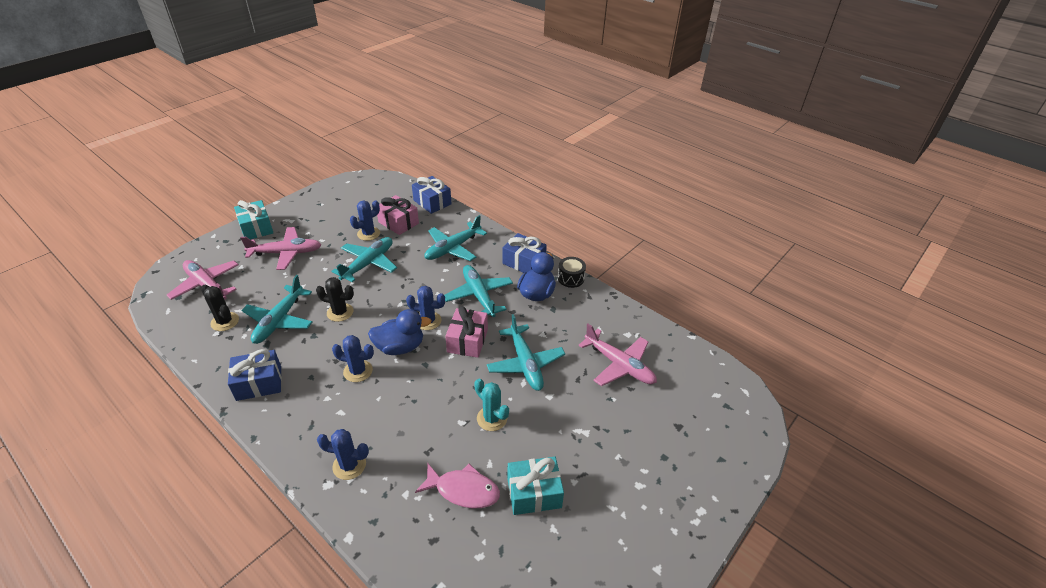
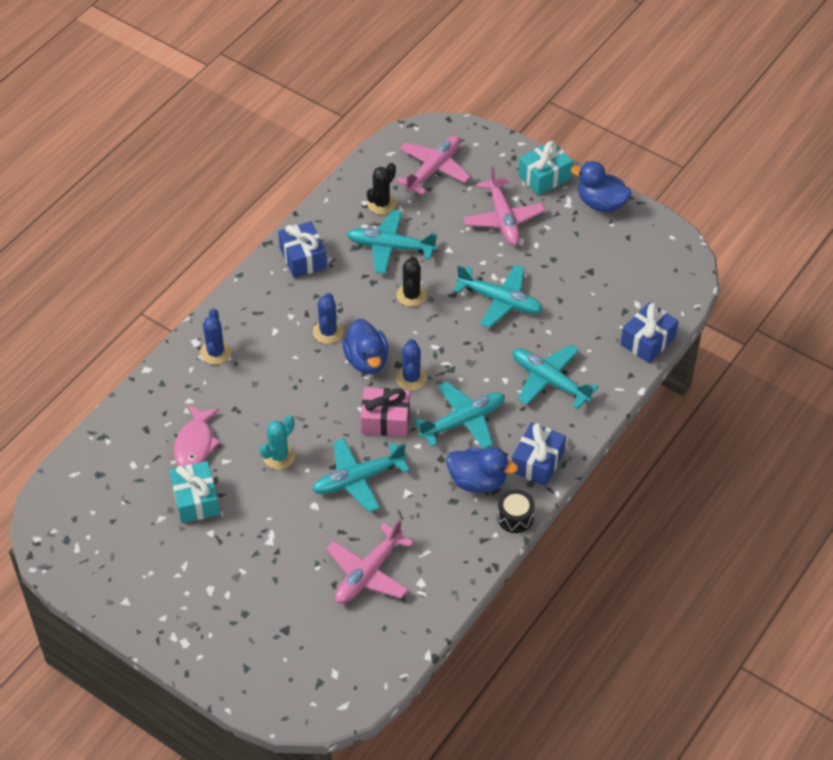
camera: 85 degrees right, 10 degrees up
(299, 206) = (601, 203): none -> blue duck
(368, 234) = (559, 287): blue cactus -> none
(398, 223) = (590, 313): pink gift -> none

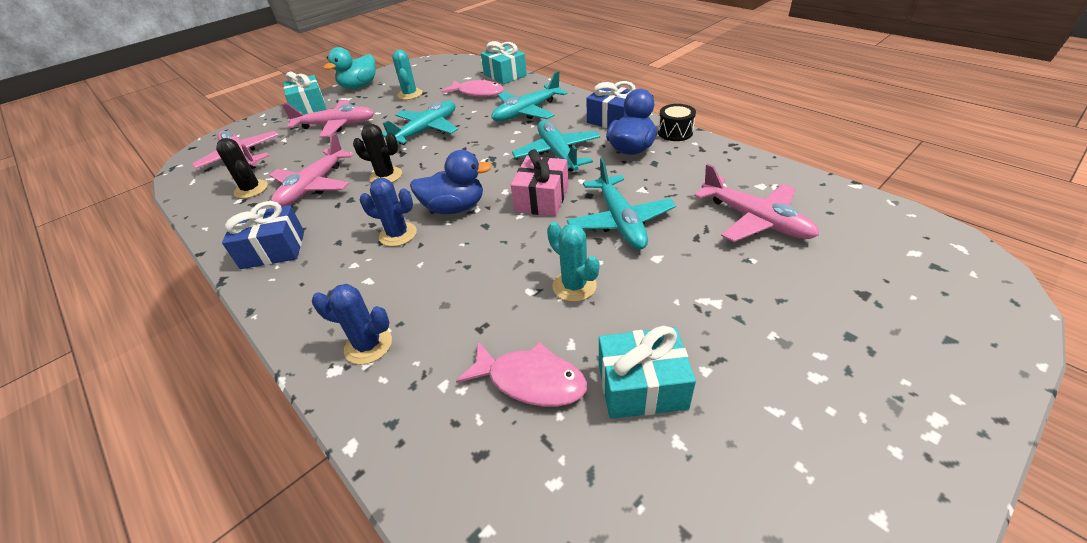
camera: 75 degrees left, 10 degrees down
(390, 247) = (314, 186): turquoise plane -> pink plane
(411, 378) = (492, 180): blue cactus -> none
(584, 260) = (410, 94): none -> turquoise cactus
(594, 324) = (478, 93): none -> pink fish
(601, 203) = (359, 86): blue duck -> turquoise duck
(647, 341) = (505, 75): blue gift -> turquoise gift

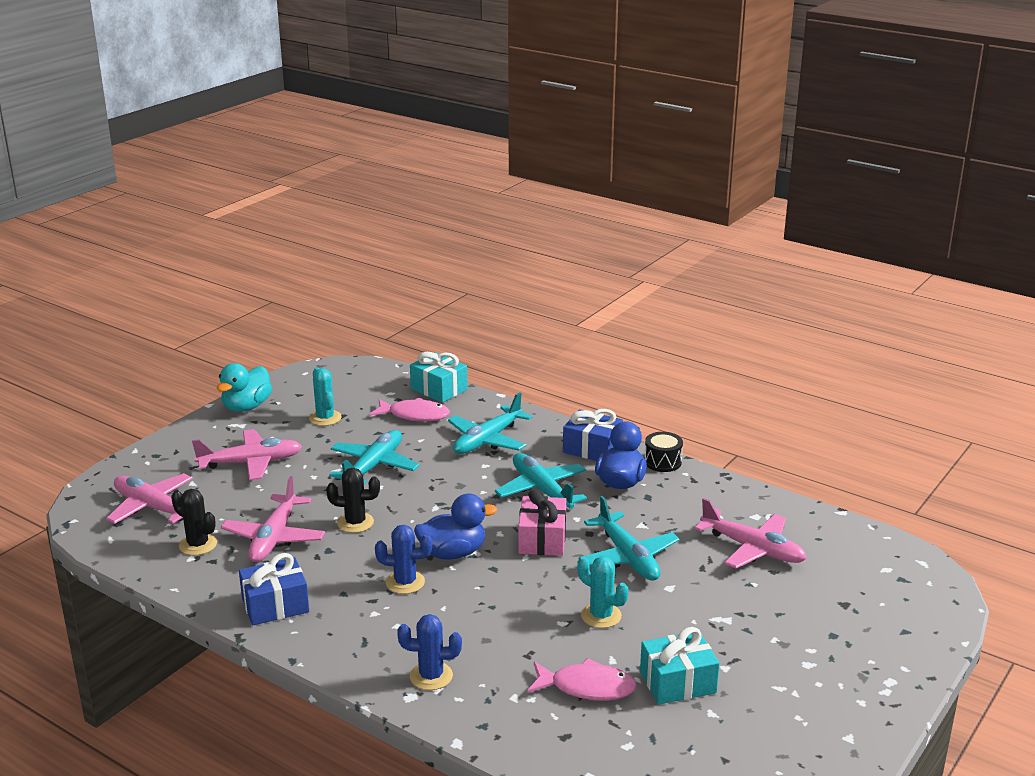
camera: 15 degrees left, 15 degrees down
(309, 106) = (194, 437): turquoise gift -> none

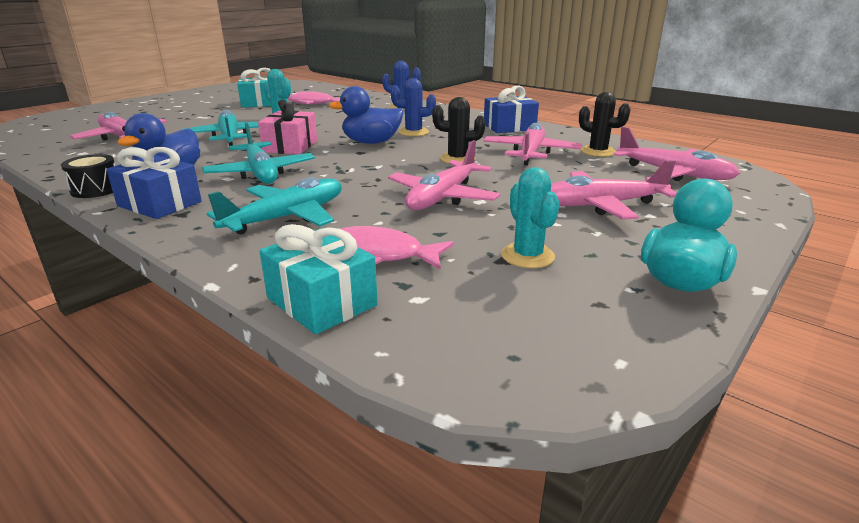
camera: 175 degrees left, 0 degrees up
(373, 466) = (443, 197): turquoise plane -> pink plane

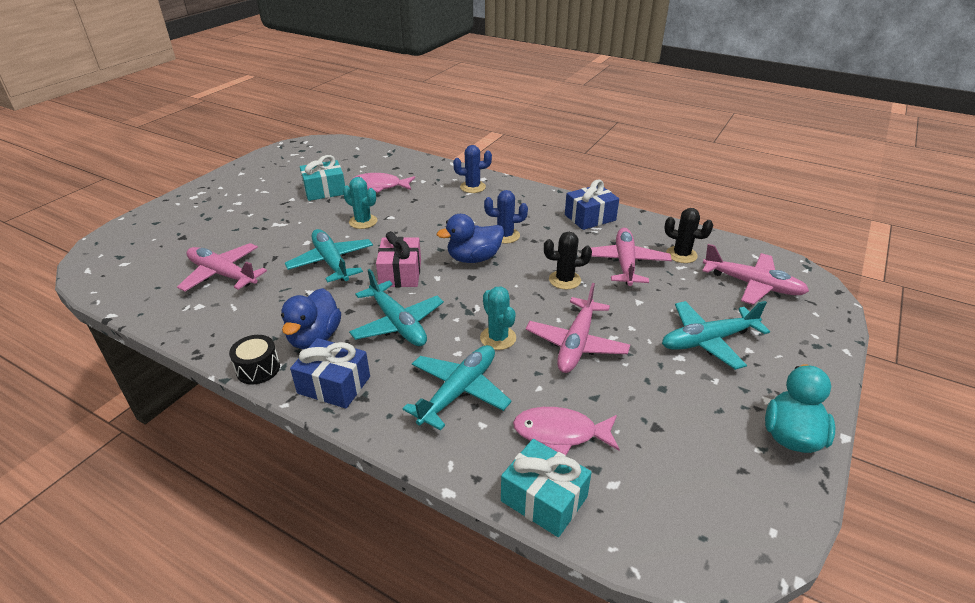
camera: 10 degrees left, 10 degrees up
(527, 256) = (673, 419): turquoise cactus -> turquoise cactus (498, 338)
(601, 205) = (708, 341): pink plane -> turquoise plane

